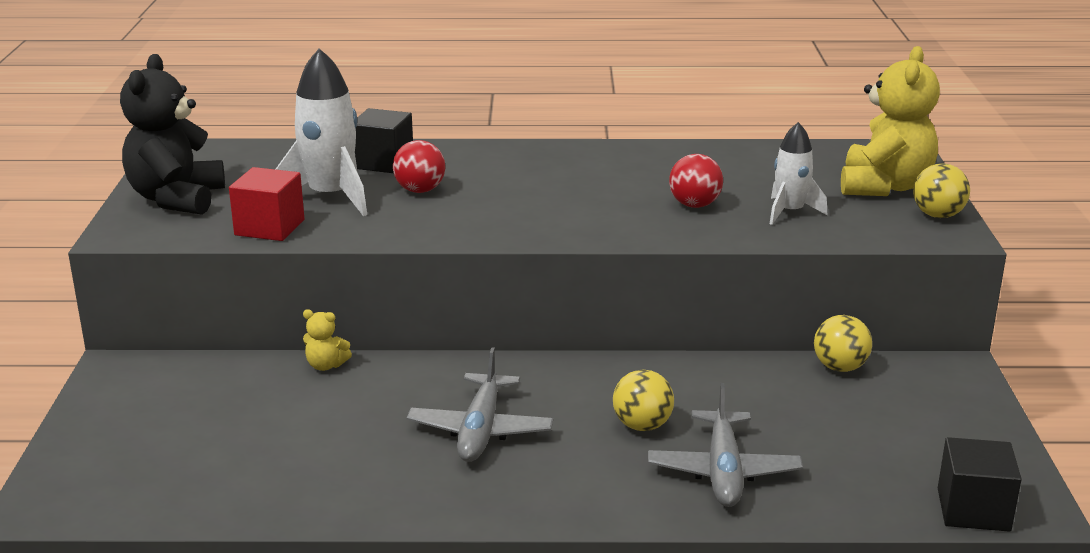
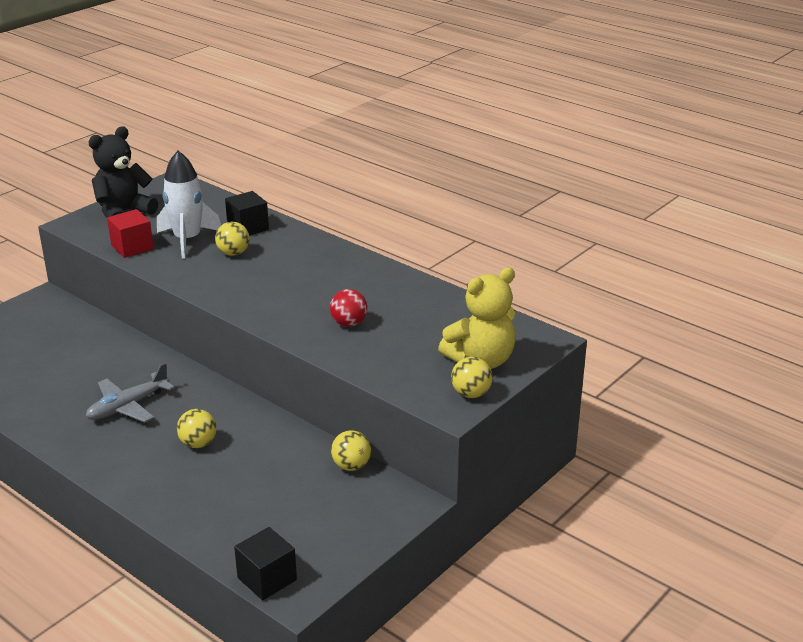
camera: 40 degrees right, 5 degrees up
(326, 365) = (122, 337): yellow teddy bear -> none
(420, 190) = (233, 253): red ball -> yellow ball
(723, 471) = (191, 488): grey plane -> none
(790, 212) = (390, 352): white rocket -> none

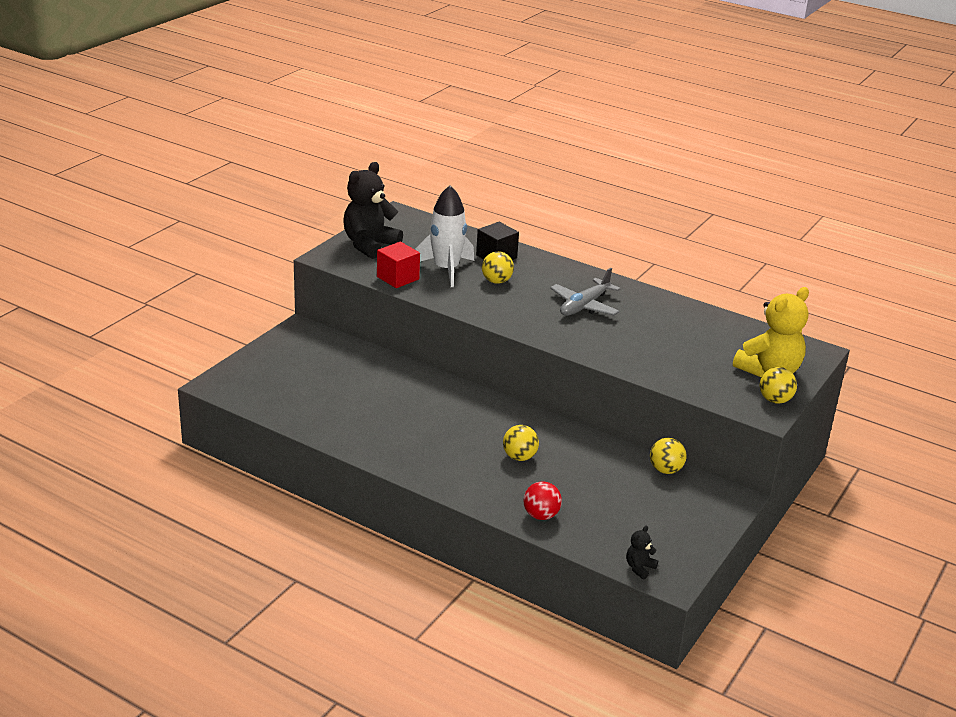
camera: 10 degrees left, 0 degrees up
(127, 406) = (437, 427): grey plane -> grey plane (584, 306)
(267, 579) = (639, 568): black cube -> black teddy bear
(349, 323) = (637, 342): red ball -> red ball (541, 515)

